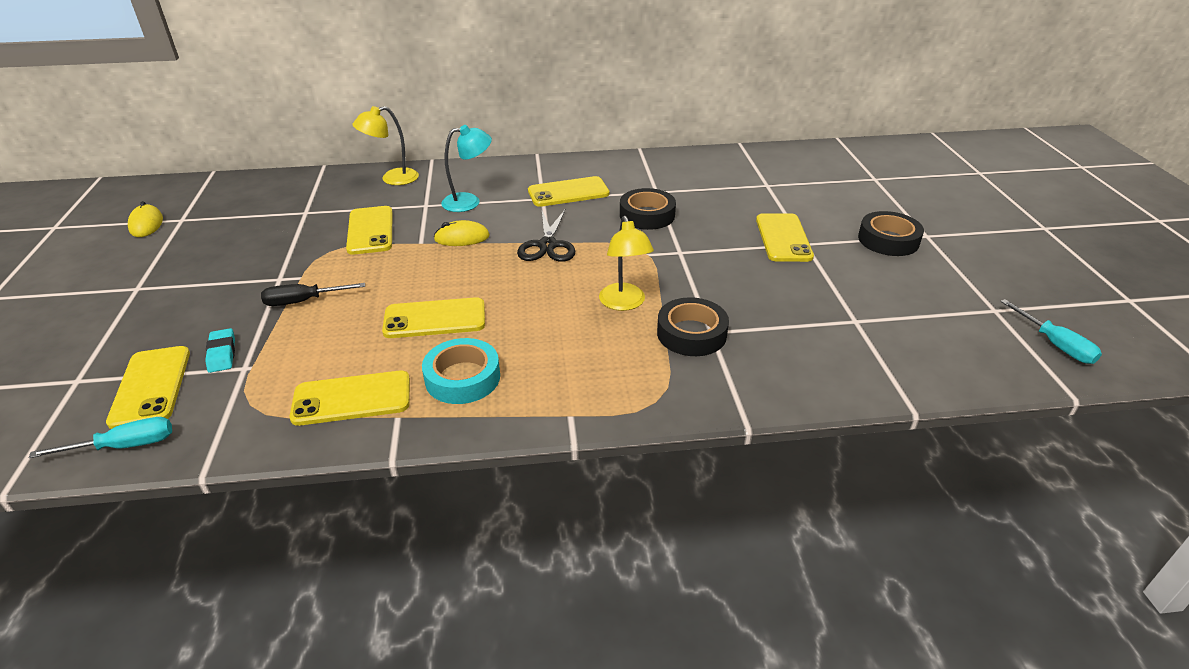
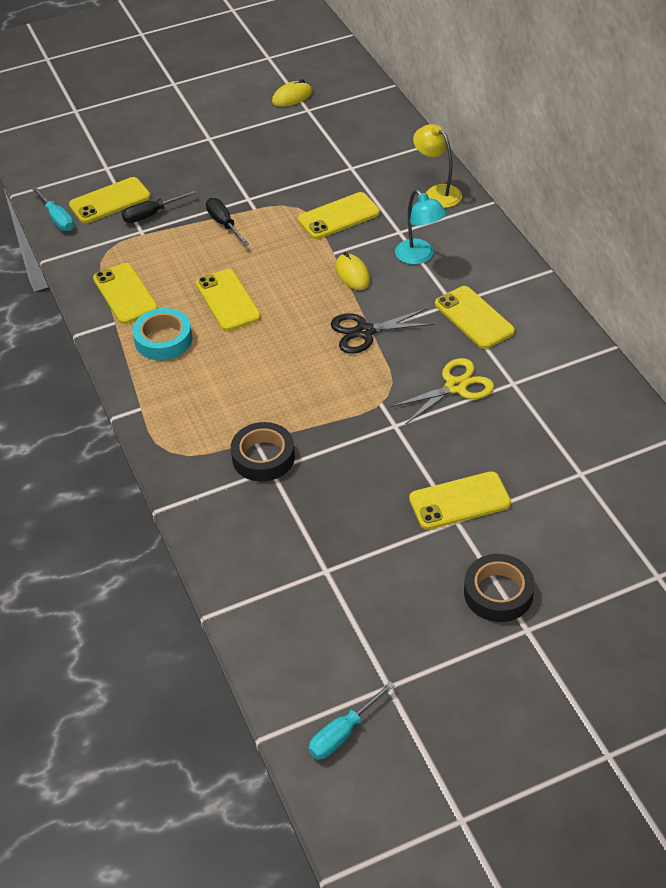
camera: 75 degrees right, 10 degrees up
(222, 354) = (151, 214): turquoise eraser -> black screwdriver
(624, 303) = (291, 405): yellow lamp -> none
(647, 215) = (456, 386): black tape -> yellow scissors

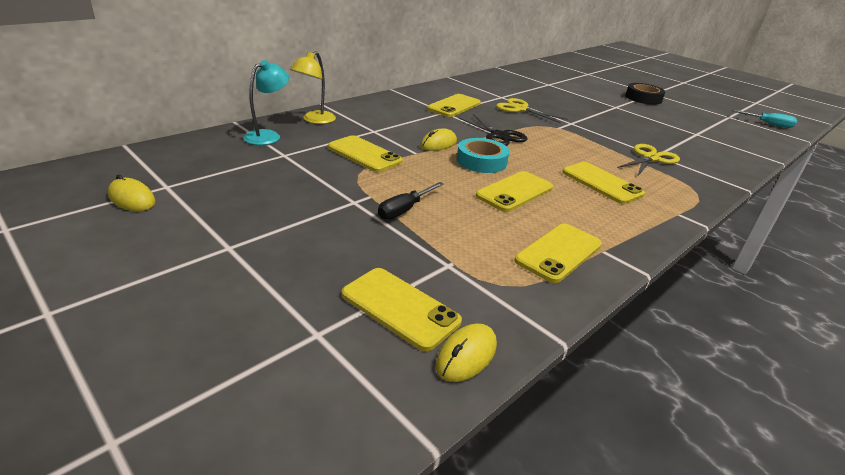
camera: 115 degrees left, 15 degrees down
(57, 218) = (466, 355): turquoise screwdriver -> yellow mouse
(151, 214) = (412, 263): black screwdriver -> none
(163, 339) = (594, 216): turquoise tape -> turquoise tape (481, 161)
(263, 457) = (651, 158): black tape -> yellow scissors
(419, 256) = (401, 123): turquoise lamp -> turquoise lamp (268, 136)
(459, 501) = (602, 106): yellow phone -> yellow phone (601, 183)

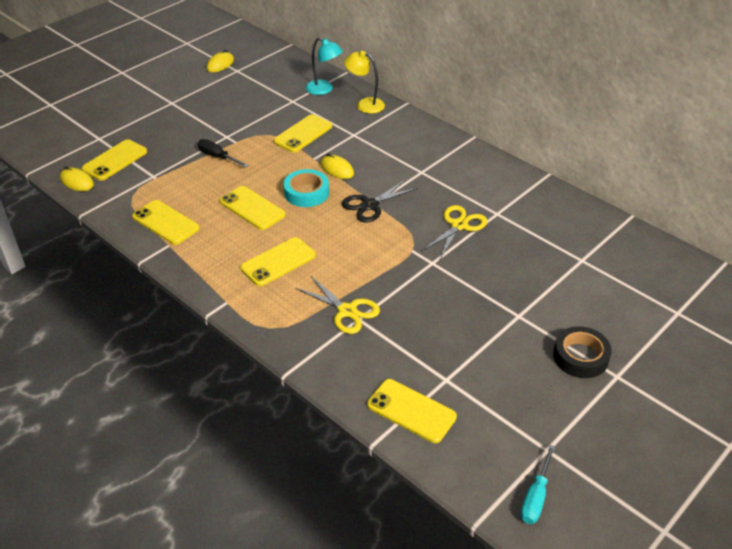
camera: 90 degrees right, 10 degrees up
(454, 106) = (442, 178): yellow phone -> yellow phone (411, 411)

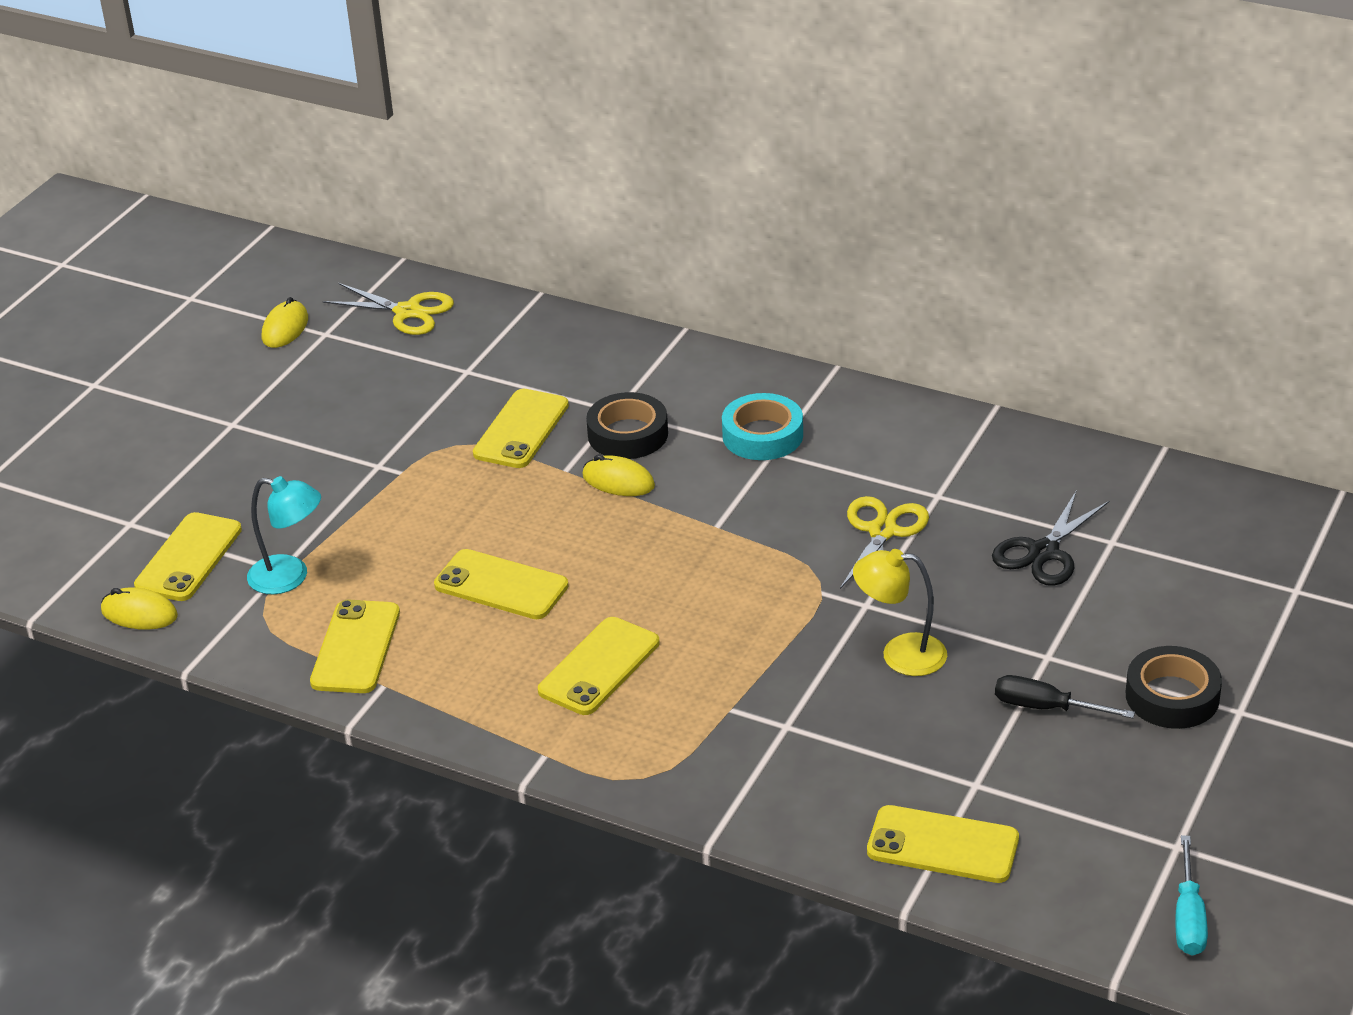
camera: 15 degrees left, 5 degrees down
(165, 222) = (355, 647): yellow phone -> yellow phone turned 75 degrees clockwise
(217, 157) = (383, 508): black screwdriver -> black screwdriver (1045, 708)
(306, 193) = (585, 535): turquoise tape -> turquoise tape (762, 435)
(324, 89) = (516, 336): turquoise lamp -> turquoise lamp (290, 577)
(347, 311) = (761, 719): yellow scissors -> yellow scissors (407, 312)
(353, 147) = (628, 434): none -> black tape
(365, 104) = (608, 349): yellow lamp -> yellow lamp (900, 654)
(370, 205) = (710, 532): black scissors -> black scissors (1043, 552)

